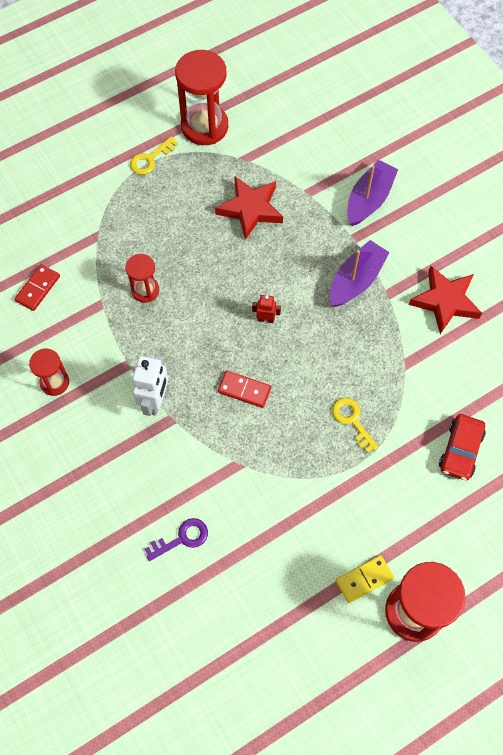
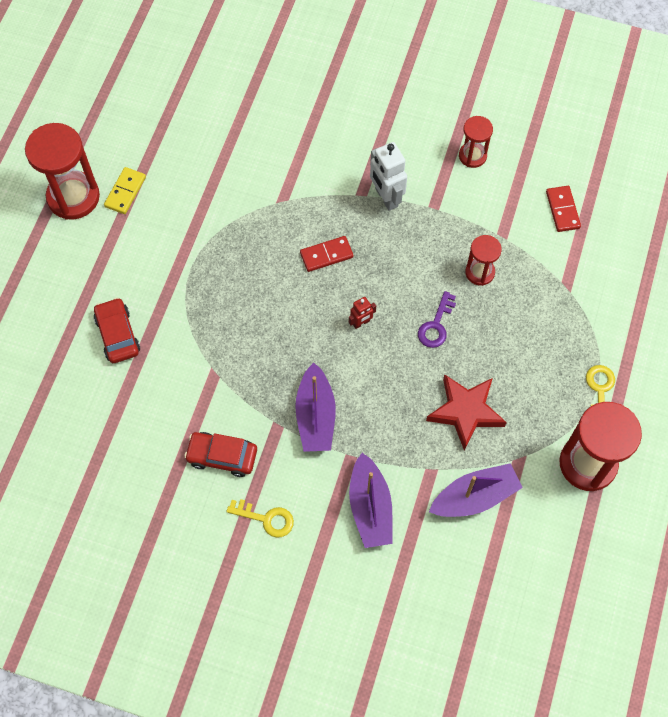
camera: 140 degrees right, 0 degrees up
(182, 538) = (277, 126): purple key -> purple key (436, 325)
(295, 158) = (474, 497): none -> purple boat
(352, 420) = (222, 294): yellow key -> yellow key (266, 519)
(445, 301) = (222, 456): red star -> red car

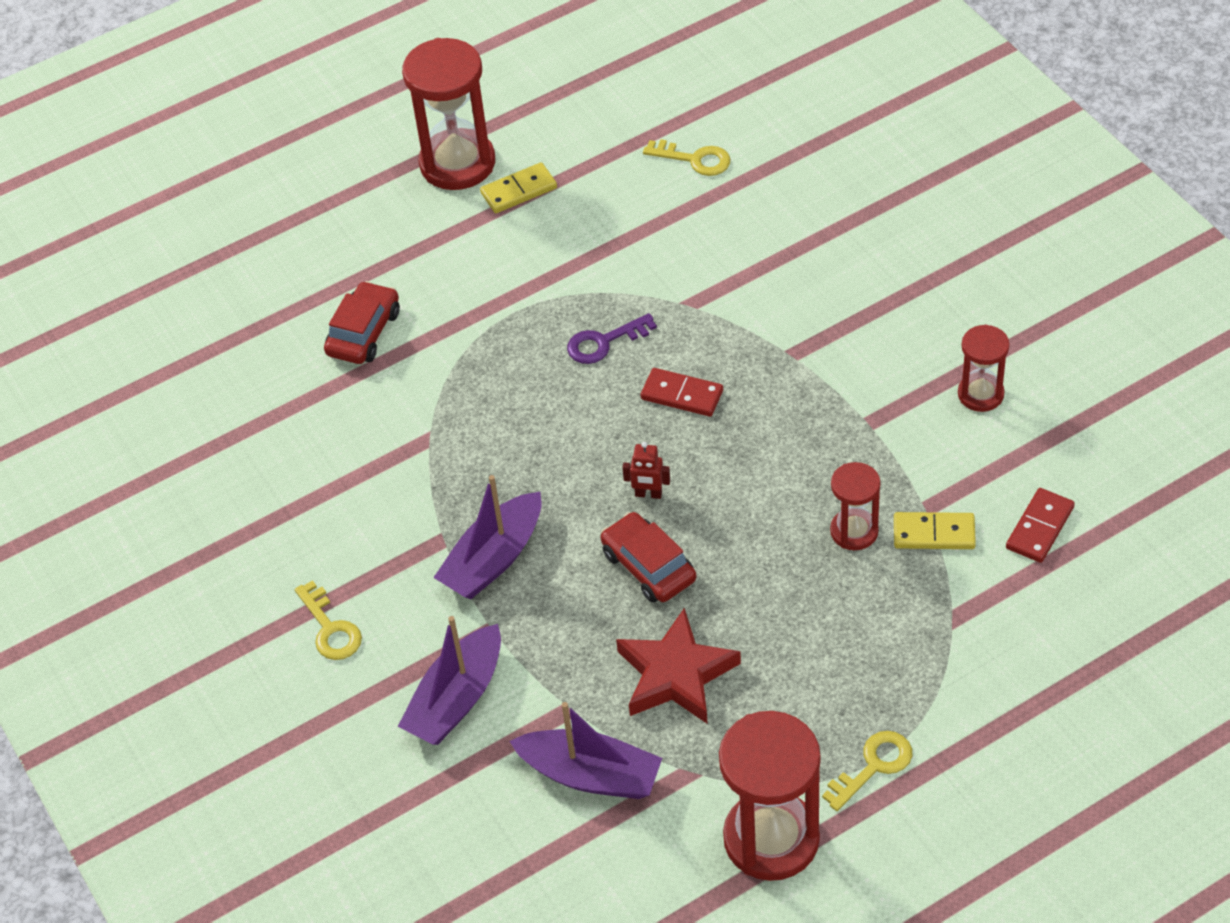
camera: 45 degrees right, 15 degrees down
(206, 112) = (694, 159): none -> yellow key
(222, 456) = (348, 531): red car -> red car (648, 566)
(386, 198) = (819, 376): white robot -> none
(436, 325) = (738, 555): purple key -> purple key (604, 342)
(517, 247) = (934, 533): none -> yellow domino

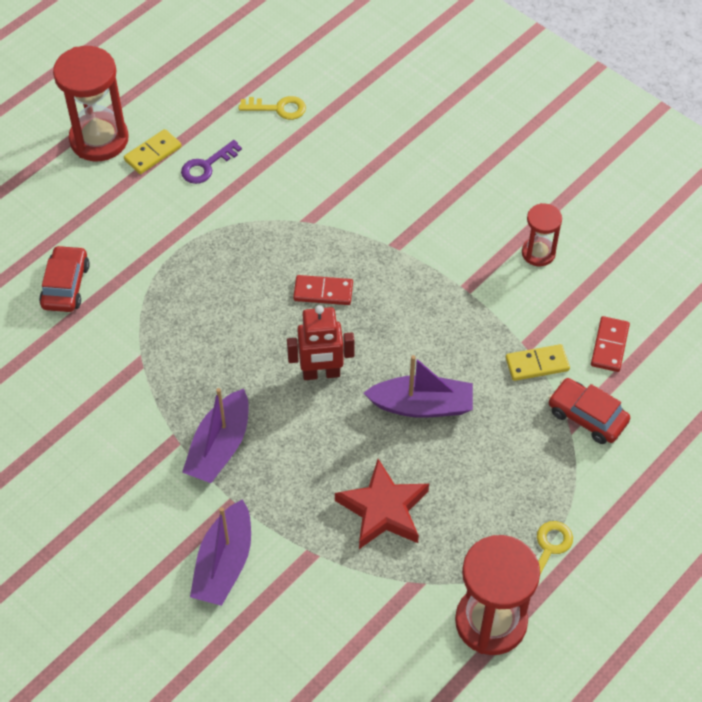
camera: 20 degrees left, 5 degrees up
(330, 628) = (109, 527): yellow key -> none
(590, 775) = (343, 601): purple boat -> purple boat (422, 405)
(604, 342) = (253, 261): purple key -> purple key (207, 166)
(648, 494) = (321, 373): red robot -> red robot, size x1.85
(648, 566) = (338, 429): red car -> red car (587, 416)
(854, 531) = (480, 373): red hourglass -> none

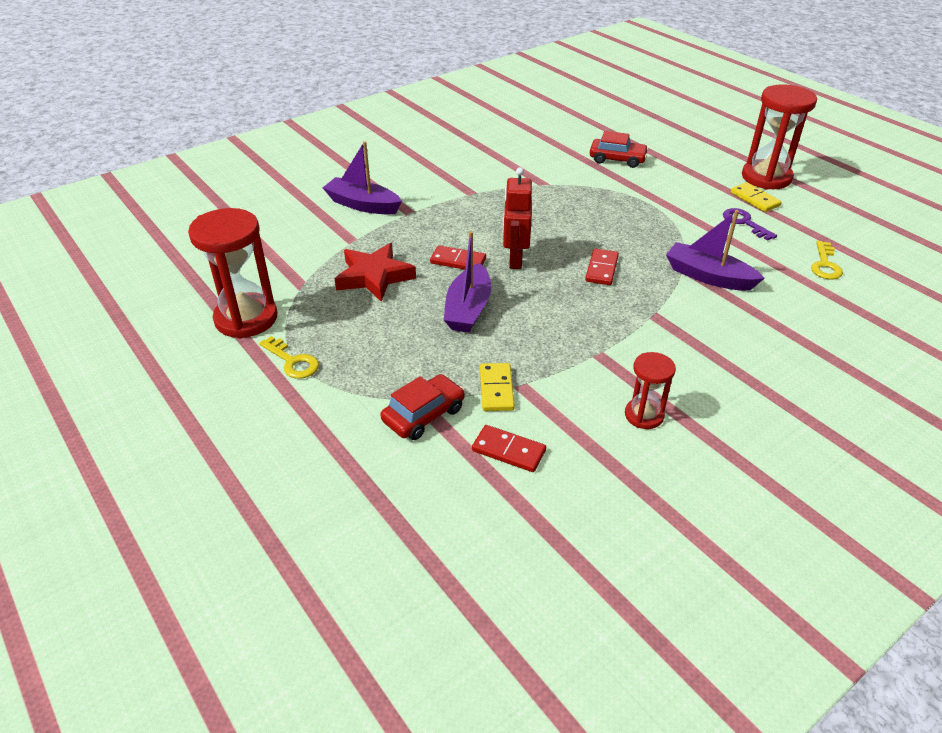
camera: 100 degrees right, 15 degrees down
(220, 446) = (459, 210): purple boat -> purple boat (708, 276)
(334, 429) = (458, 261): none -> red domino

